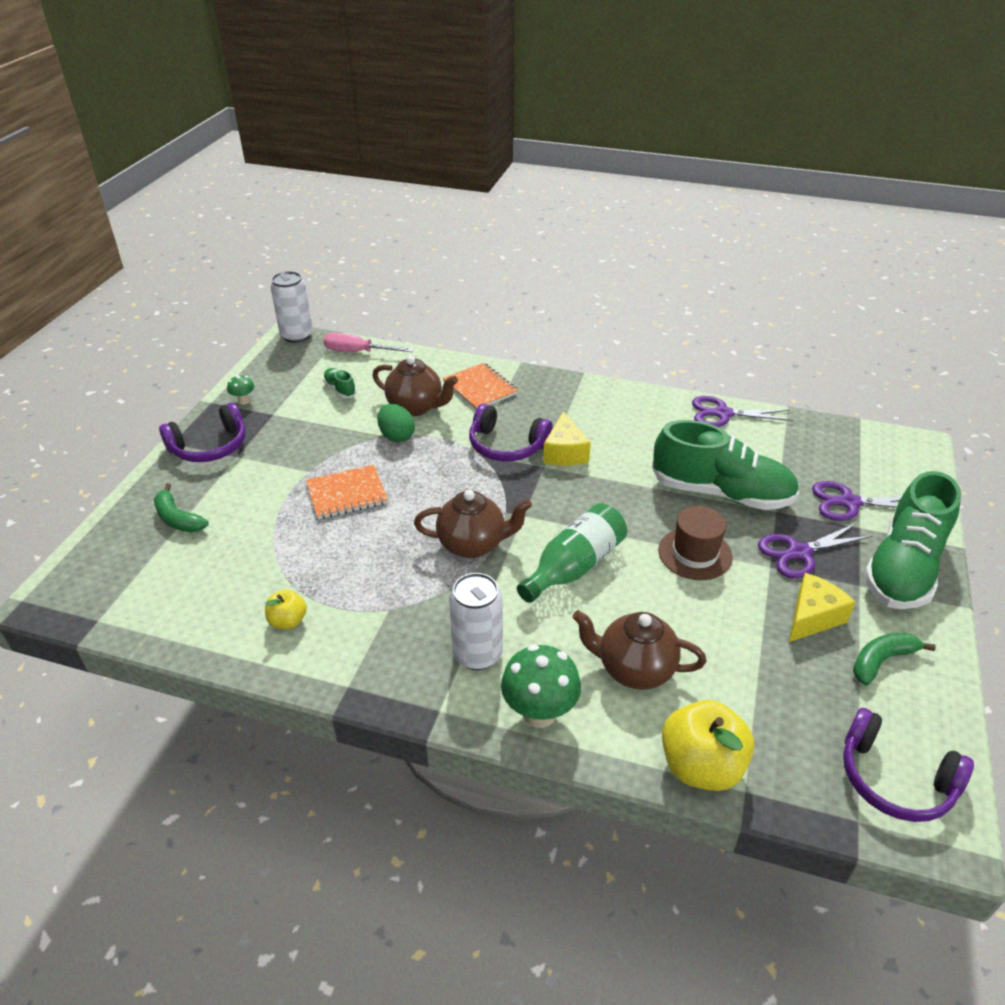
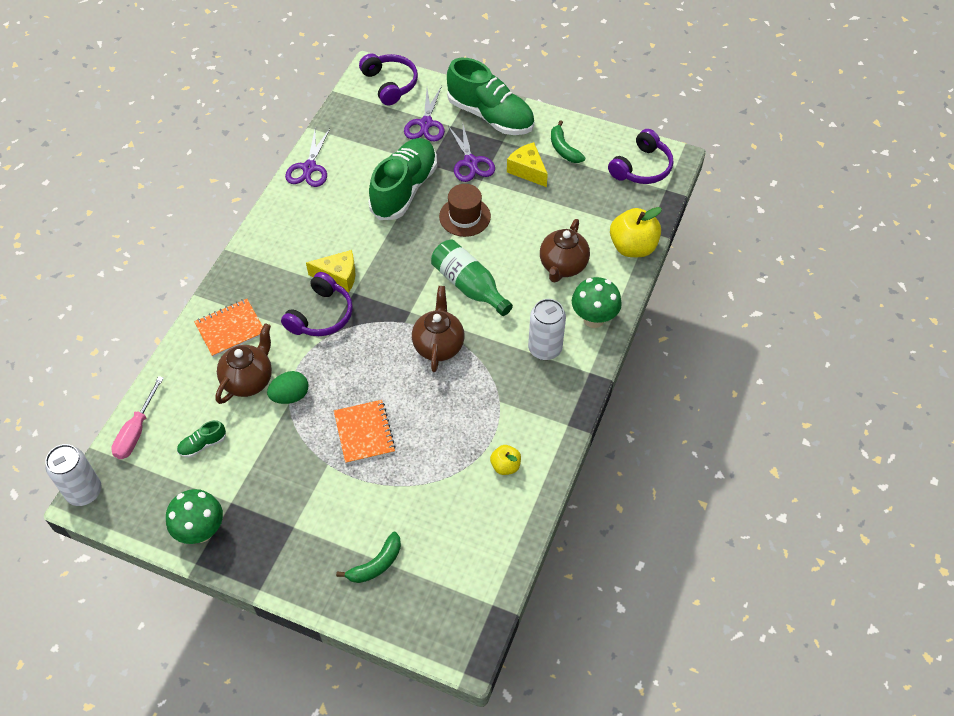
camera: 85 degrees left, 15 degrees up
(210, 446) = (273, 553): purple headphones -> purple headphones (390, 84)
(244, 401) = (201, 531): green mushroom -> green mushroom, size x2.01

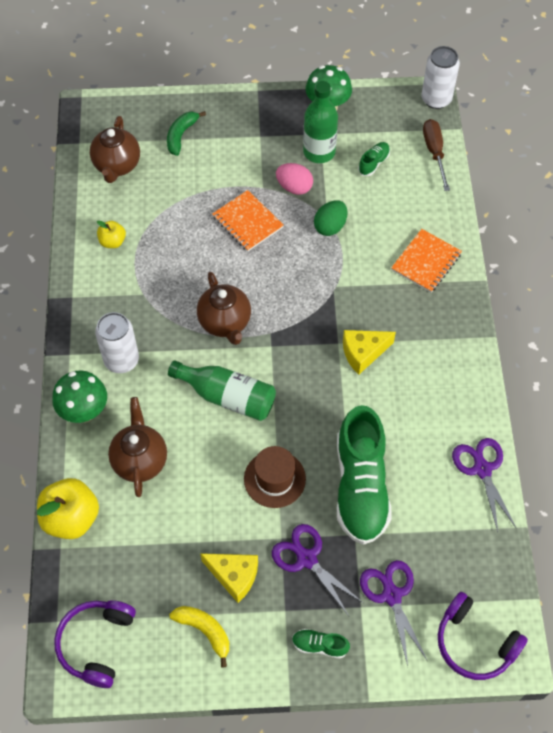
camera: 155 degrees right, 5 degrees up
(136, 431) = (434, 152): pink screwdriver -> brown screwdriver
(246, 480) = (319, 152): none -> green bottle
(249, 380) = (375, 225): brown teapot -> brown teapot (117, 166)
(297, 451) = (294, 187): none -> pink egg
(321, 315) = (353, 308): purple headphones -> none
(490, 116) = (319, 645): green shoe -> green shoe, size x0.41
(563, 149) = (204, 631): green banana -> yellow banana

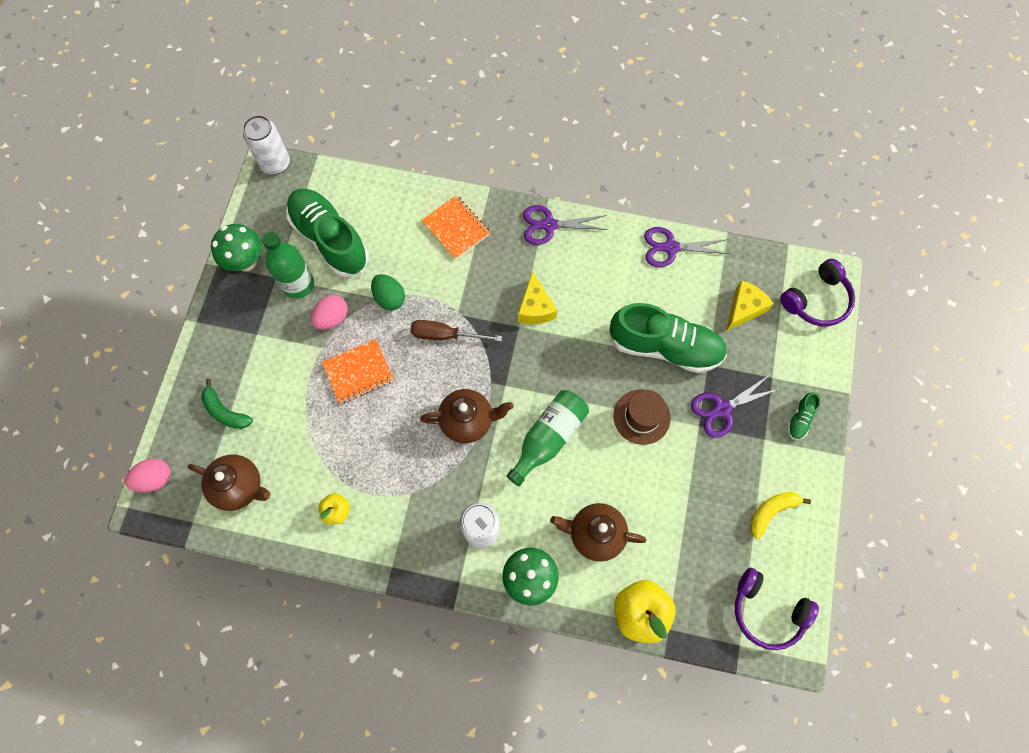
camera: 75 degrees left, 10 degrees up
(109, 107) = (155, 479): none -> pink egg
(234, 576) = (726, 474): yellow cheese -> yellow cheese (743, 309)
(374, 163) = (330, 239): green shoe -> green shoe, size x2.43
(391, 595) = (766, 350): purple scissors -> purple scissors (549, 225)
(434, 152) = (337, 184): brown screwdriver -> brown screwdriver (445, 335)

